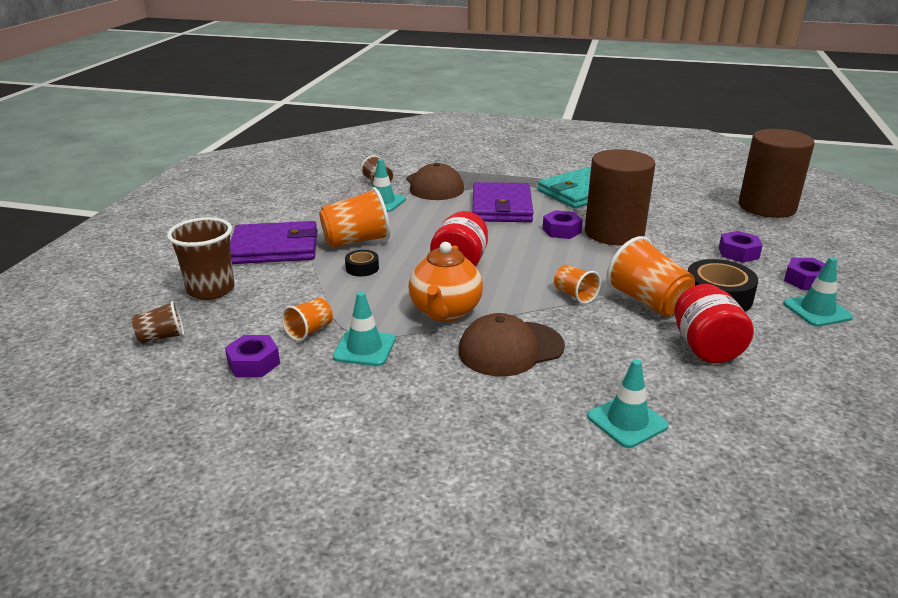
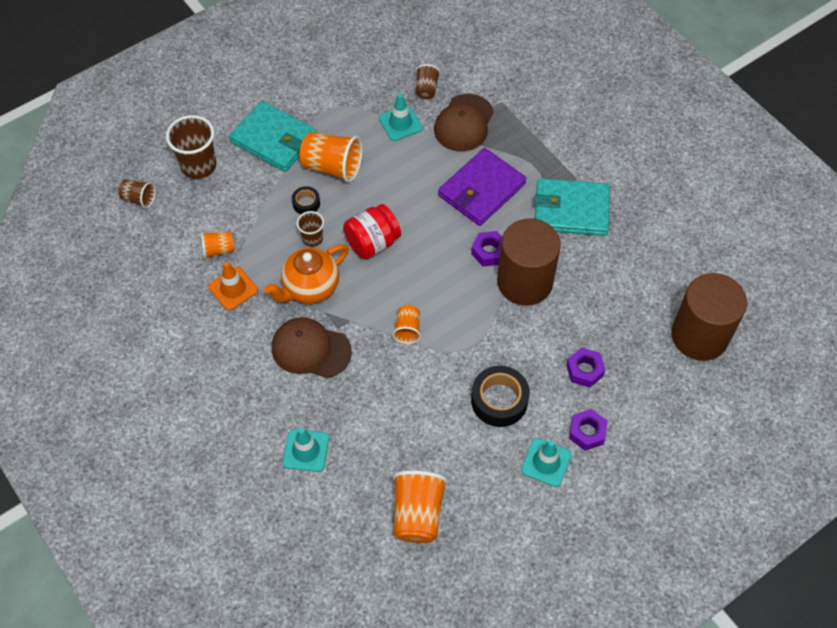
camera: 40 degrees right, 30 degrees up
(253, 363) = (166, 259): purple nut -> none
(275, 247) = (274, 139): purple wallet -> turquoise wallet
(364, 348) = (233, 288): turquoise traffic cone -> orange traffic cone
(400, 284) = (312, 238): none -> brown cup
(647, 302) = (446, 370): orange cup -> orange cup (418, 514)
(706, 348) = (424, 435): red jar -> none

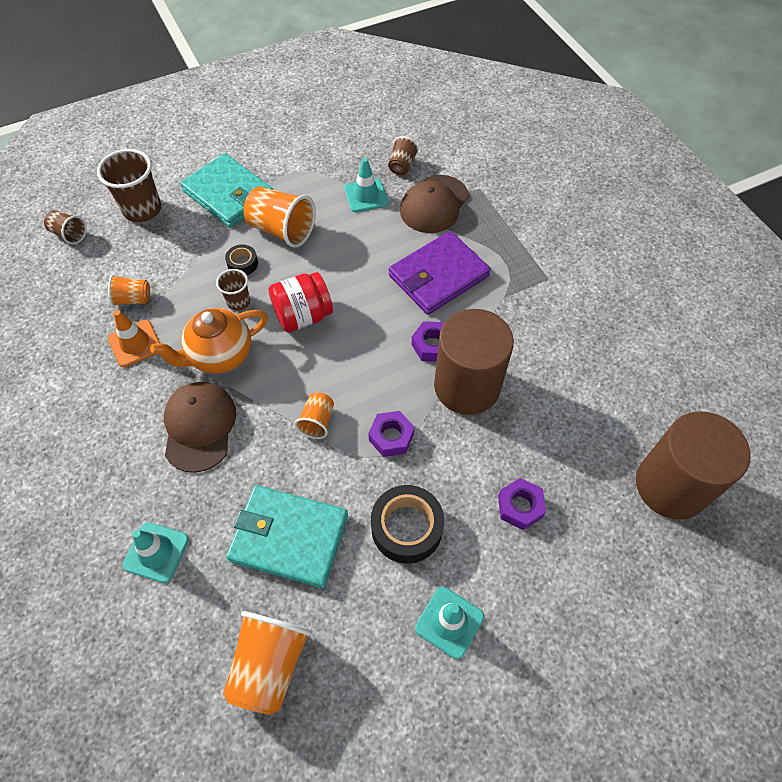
camera: 10 degrees right, 0 degrees up
(311, 349) = (199, 427): brown cap -> brown cap turned 60 degrees clockwise
(571, 210) = (536, 312): turquoise wallet -> turquoise wallet (289, 537)
(587, 432) = (509, 590): purple nut -> purple nut (391, 437)

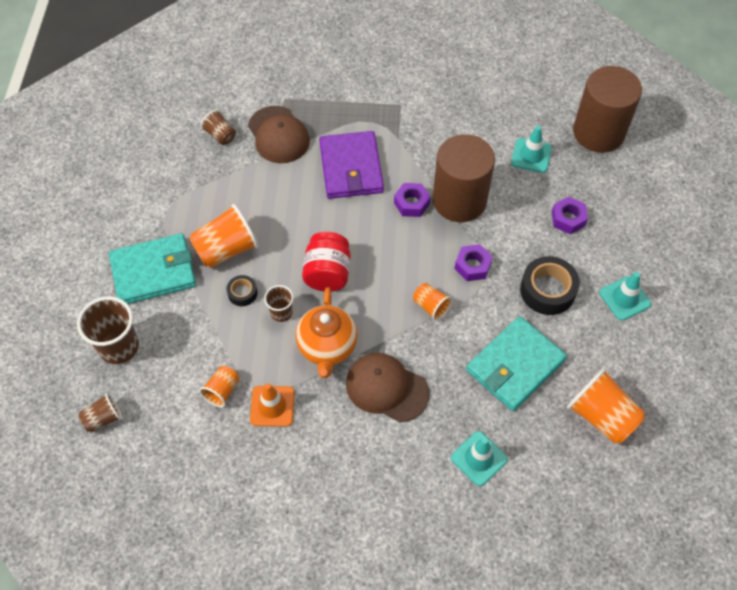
camera: 60 degrees left, 0 degrees up
(366, 195) = (234, 175): turquoise traffic cone -> turquoise traffic cone (531, 155)

